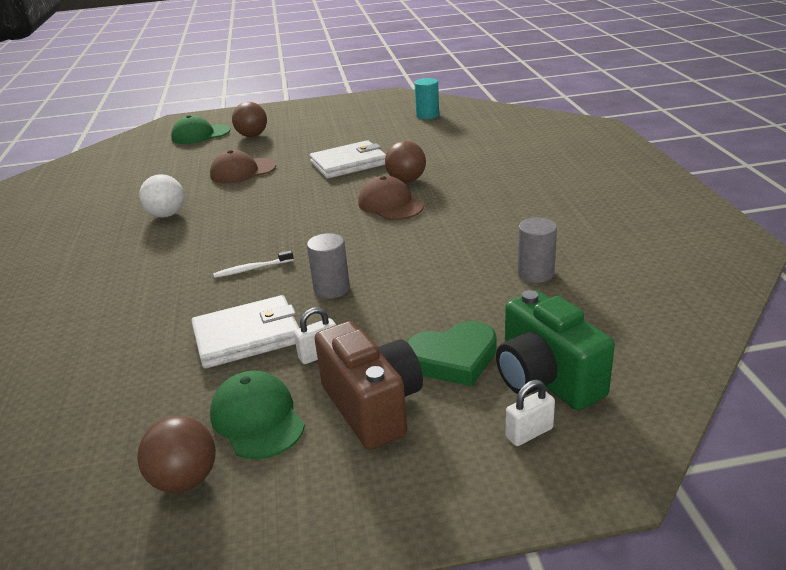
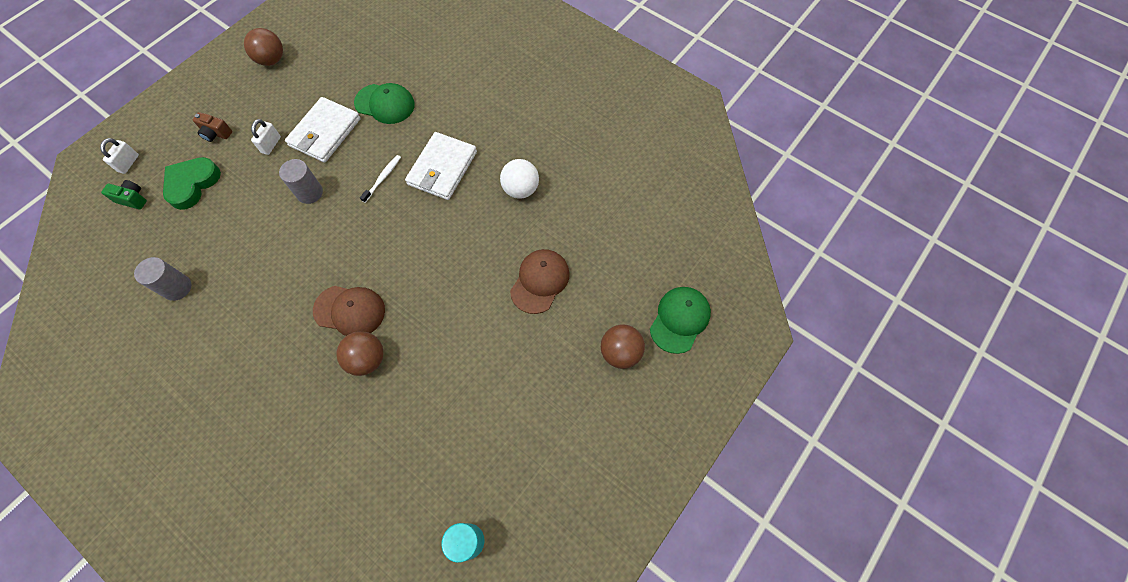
camera: 135 degrees right, 35 degrees up
(257, 419) = (268, 97): green cap -> green cap (385, 104)
(349, 163) = (452, 357): white wallet -> white wallet (442, 168)
(372, 406) = (216, 134): brown camera -> brown camera, size x0.47
(546, 380) = (132, 199): green camera -> green camera, size x0.47

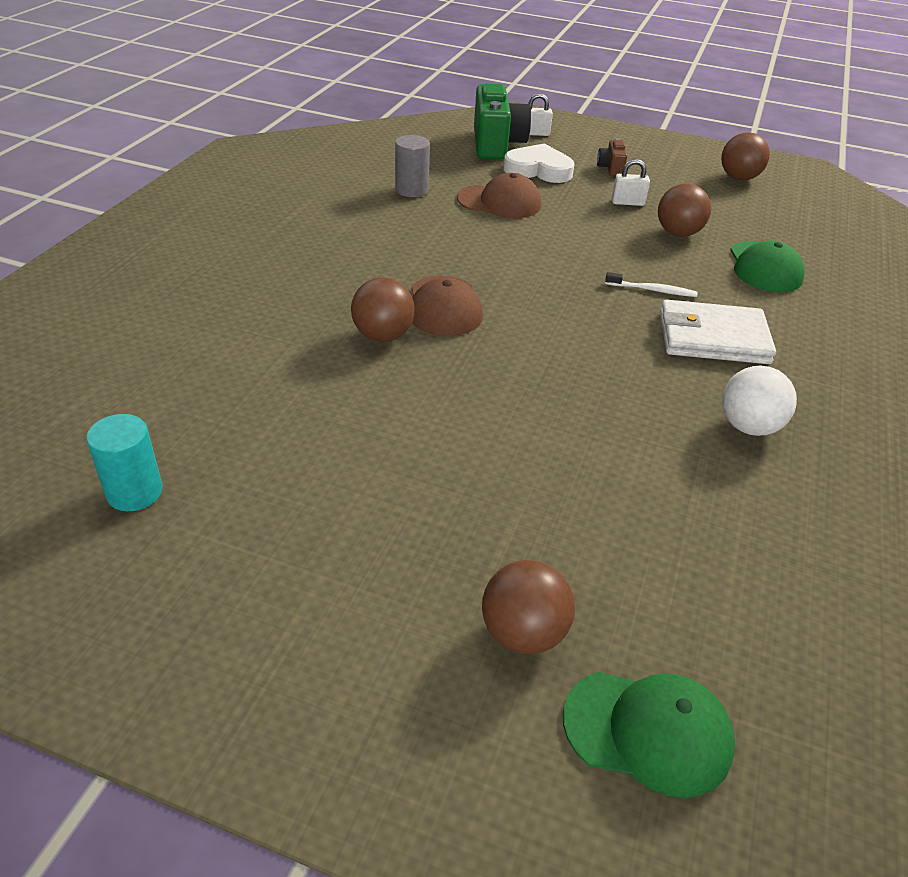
camera: 70 degrees right, 25 degrees down
(132, 199) = (496, 145): green camera -> green camera, size x2.11
(192, 184) = (538, 170): green heart -> white heart
(310, 193) = (586, 241): grey cylinder -> none
(325, 132) = (678, 233): white wallet -> brown ball
(540, 281) = (599, 485): brown cap -> brown cap (499, 202)

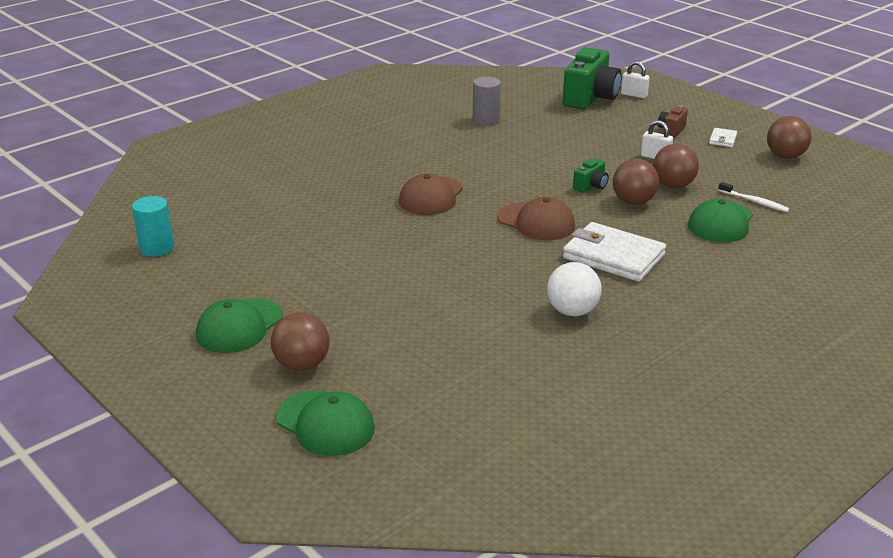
camera: 30 degrees right, 10 degrees down
(376, 596) = (239, 326): none -> green cap
(383, 335) = (371, 204): brown ball -> brown ball (633, 202)
(499, 202) = (546, 139): brown cap -> brown cap (536, 222)
(538, 170) = (605, 122): white heart -> none
(602, 252) = (591, 186): none -> green camera
(652, 290) = (602, 218): white toothbrush -> white toothbrush (754, 201)
(666, 170) = (722, 139): none -> white wallet

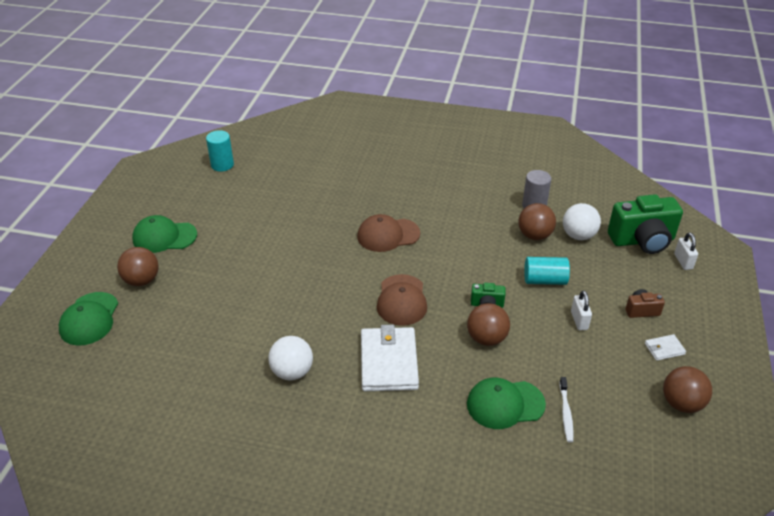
camera: 55 degrees right, 10 degrees up
(551, 118) = (578, 235): none -> white ball
(589, 152) = (544, 280): none -> turquoise cylinder
(673, 185) = (539, 351): brown ball -> brown ball (534, 235)

